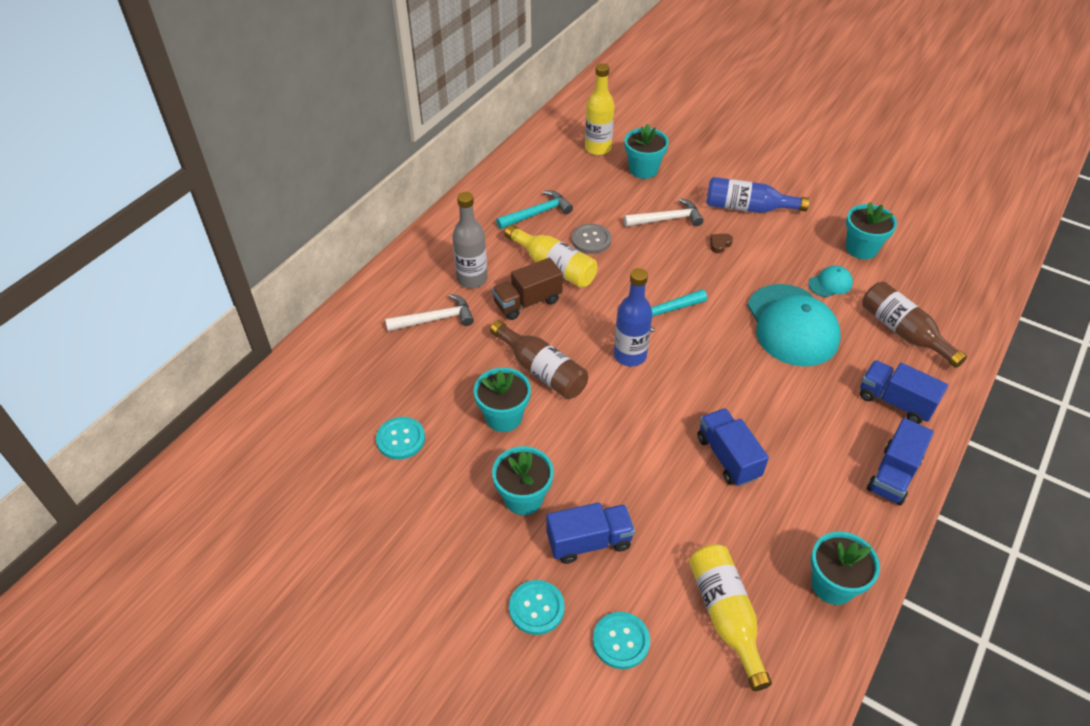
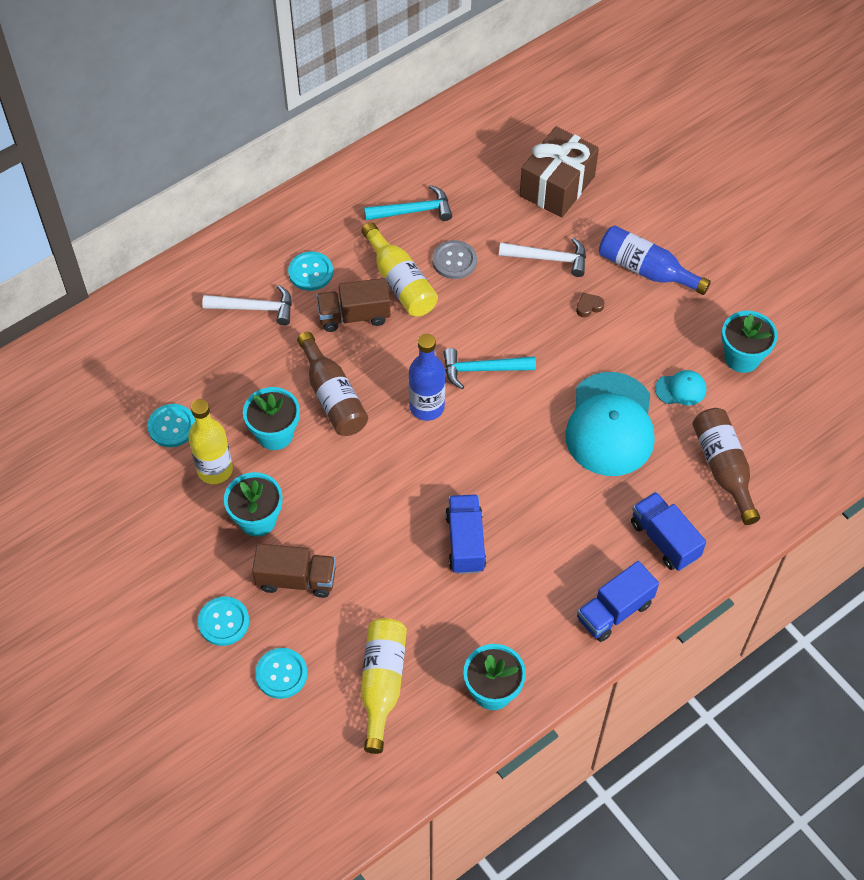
camera: 20 degrees right, 10 degrees up
(472, 279) = (310, 272): grey bottle -> turquoise button
(589, 542) = (296, 579): blue truck -> brown truck
(598, 148) = (521, 143): yellow bottle -> yellow bottle (215, 470)
(643, 169) = (557, 186): turquoise flower pot -> brown gift

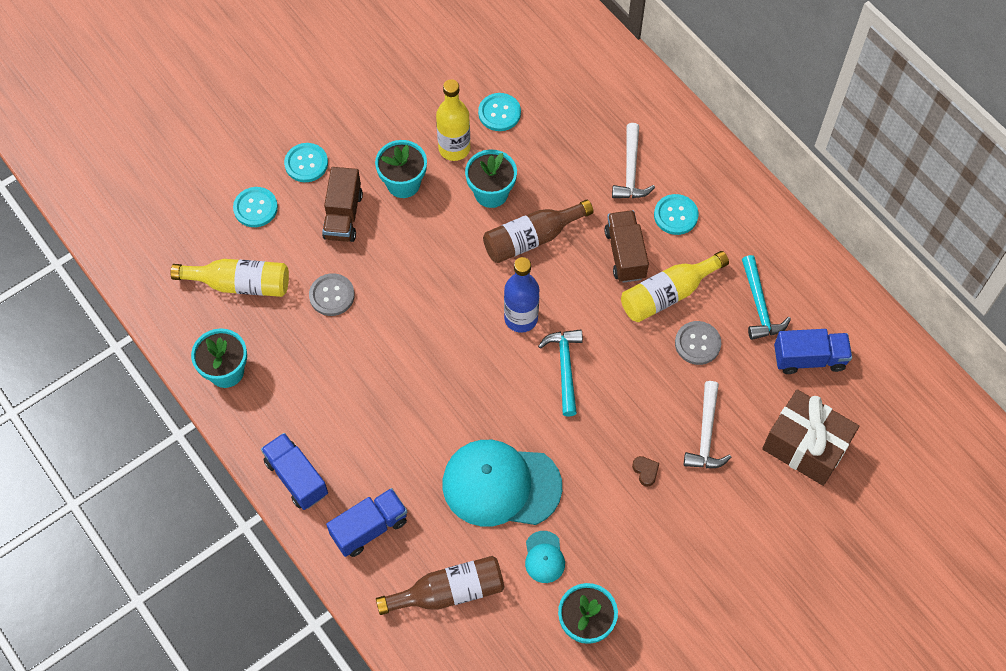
camera: 90 degrees right, 5 degrees up
(398, 587) = (332, 295): none -> grey button
(465, 542) = (374, 351): blue truck -> blue truck (809, 358)
(646, 270) = (697, 532): blue bottle -> none

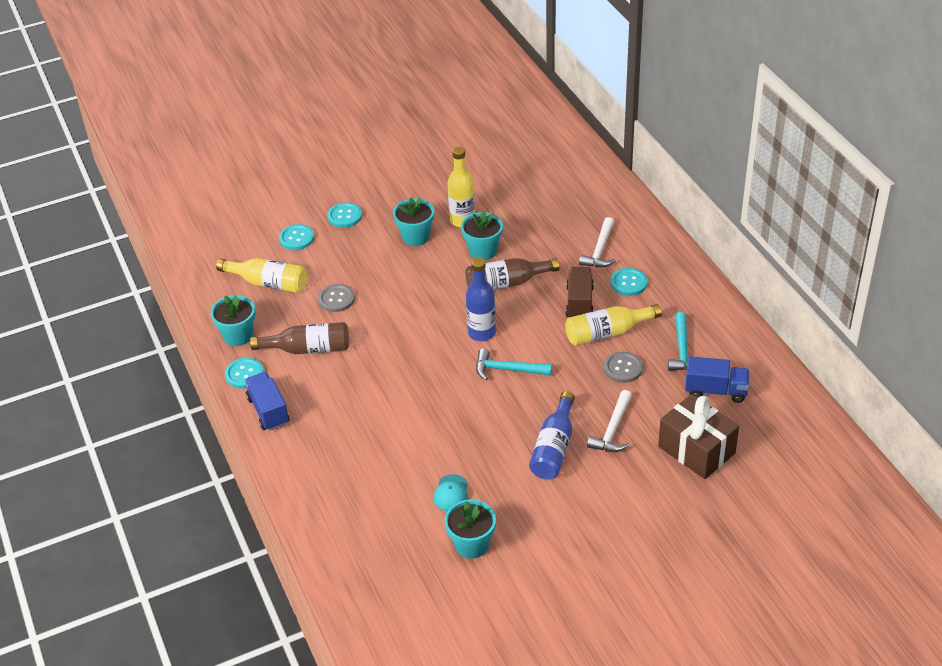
camera: 15 degrees right, 20 degrees down
(343, 216) = (362, 251): brown truck -> none
(369, 528) = (315, 452): blue truck -> none
(448, 592) = (364, 505): brown bottle -> brown bottle (308, 349)
(499, 113) = (505, 203): turquoise button -> turquoise button (244, 374)
(501, 485) = (431, 439): turquoise cap -> none
(565, 368) = (507, 369): turquoise hammer -> turquoise hammer turned 90 degrees counterclockwise
(645, 471) = (554, 447): brown heart -> blue bottle

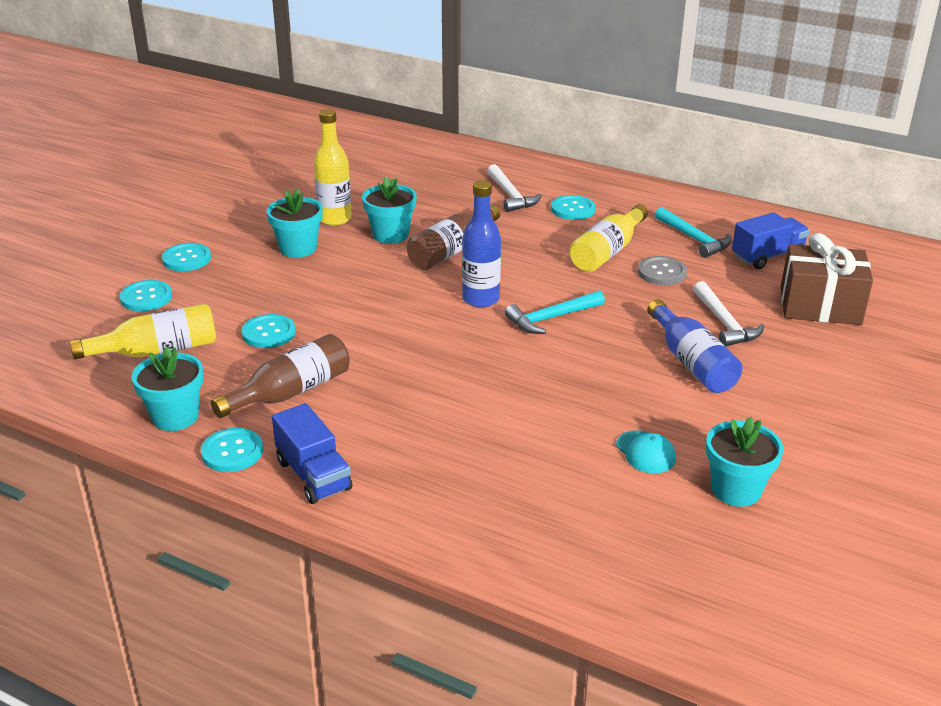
camera: 40 degrees left, 10 degrees down
(268, 411) = (313, 475): blue truck -> blue truck turned 150 degrees counterclockwise
(336, 299) = (268, 333): grey button -> turquoise button
(579, 302) = (547, 239): brown truck -> none

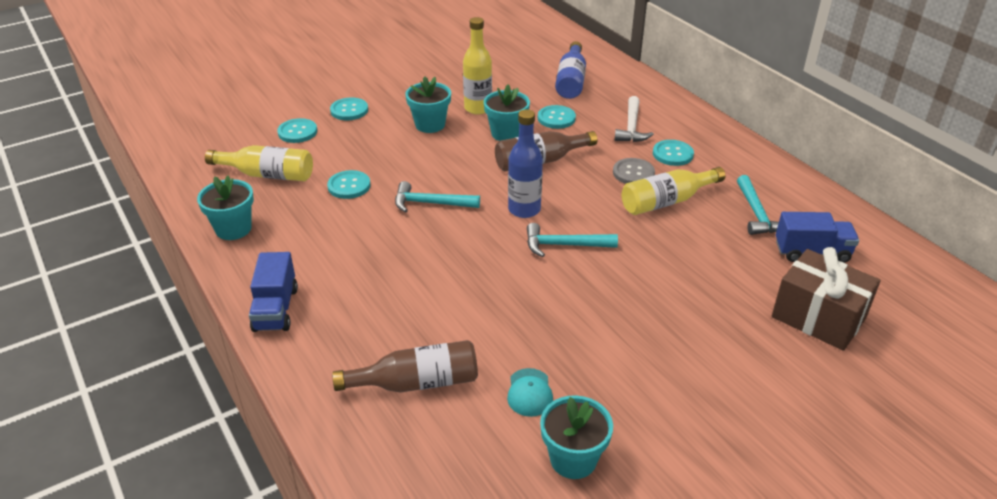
camera: 30 degrees right, 5 degrees up
(232, 452) = (243, 269): turquoise button -> turquoise button (556, 118)
(290, 392) = (320, 238): brown bottle -> brown bottle (416, 383)
(378, 322) = (431, 203): none -> turquoise hammer
(662, 272) = (697, 235): grey button -> grey button (633, 173)
(691, 362) = (645, 327): blue bottle -> blue bottle (571, 81)
(724, 323) = (709, 302): white hammer -> none

